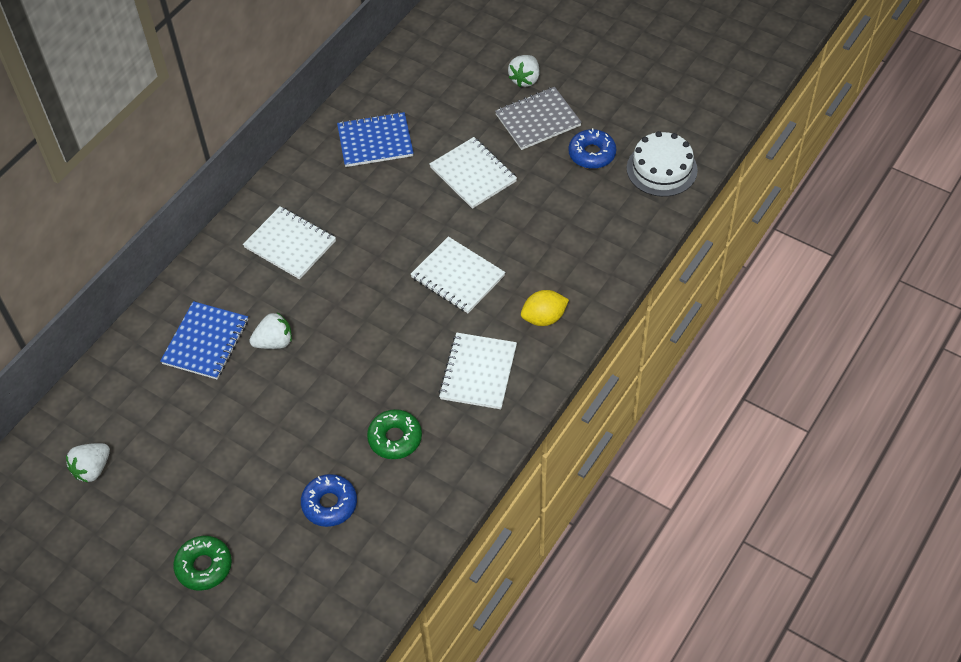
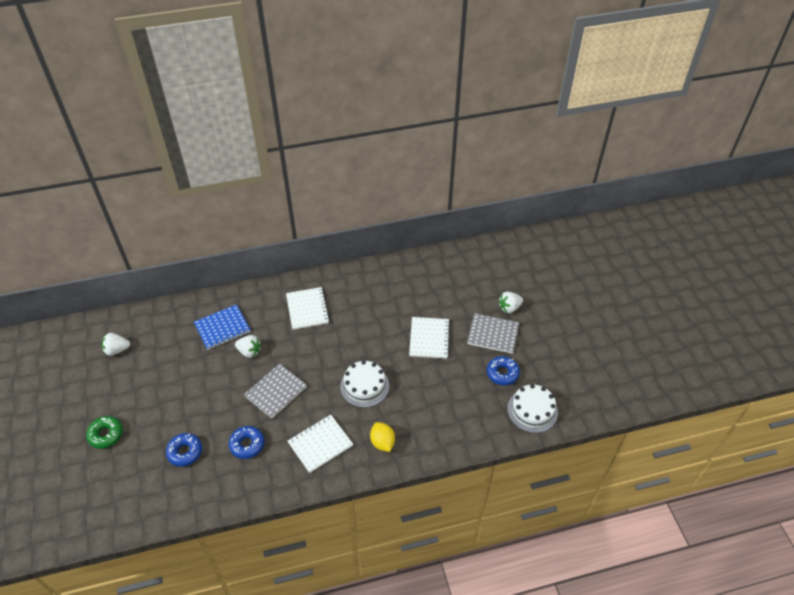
camera: 40 degrees right, 5 degrees down
(361, 359) = (276, 391): none -> grey notebook
(375, 141) = (400, 287): blue notebook -> none
(395, 438) = (247, 444): green donut -> blue donut
(458, 277) = (364, 386): white notebook -> white cake
(544, 318) = (382, 442): yellow lemon -> yellow lemon turned 45 degrees clockwise

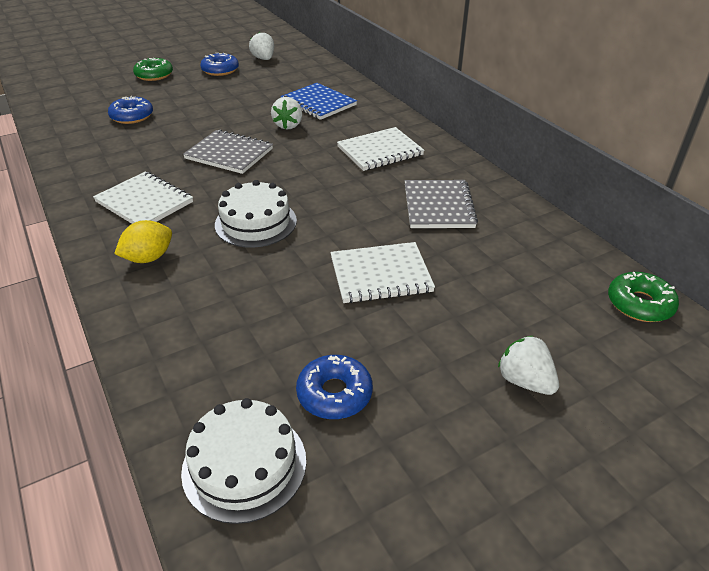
camera: 75 degrees right, 10 degrees down
(247, 444) = (143, 150): blue donut -> blue donut (220, 70)
(476, 253) = (639, 304): none -> green donut
(493, 334) = (434, 363): grey notebook -> grey notebook (438, 206)

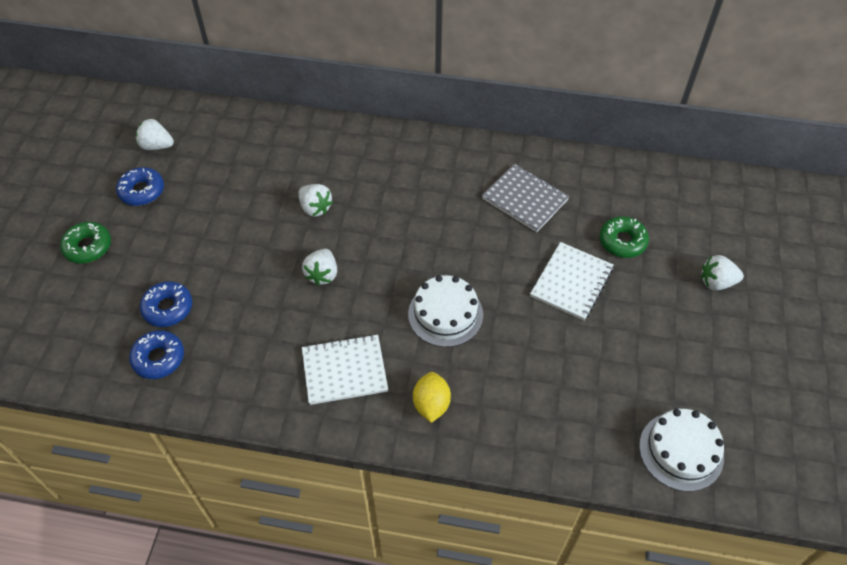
camera: 50 degrees left, 15 degrees up
(229, 154) = (322, 274): grey notebook -> white strawberry
(318, 103) = (297, 164): blue notebook -> none
(334, 394) = (659, 376): blue donut -> blue donut (159, 358)
(380, 151) = (419, 179): white notebook -> none
(639, 304) = (701, 184): green donut -> green donut (622, 241)

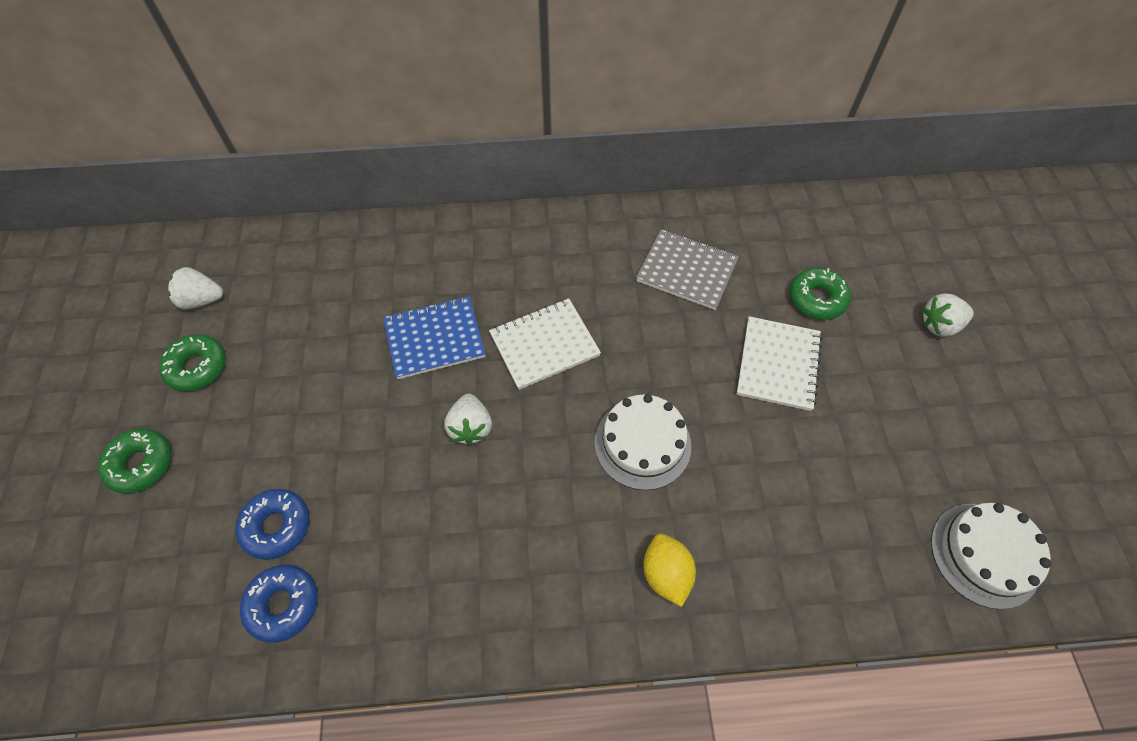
camera: 15 degrees left, 5 degrees up
(142, 191) = (197, 367): blue donut -> green donut
(315, 208) = (434, 339): white strawberry -> blue notebook
(344, 371) = (540, 556): white notebook -> white notebook (544, 345)

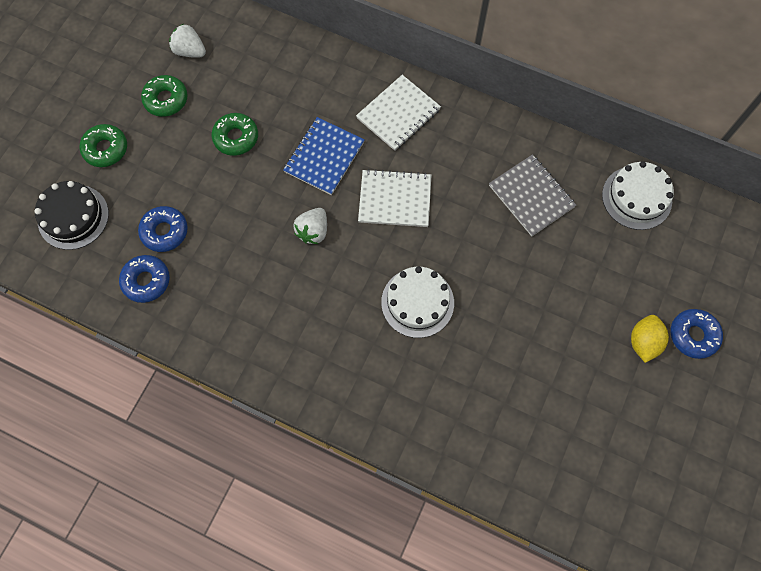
camera: 30 degrees right, 10 degrees up
(132, 575) = (73, 217): none -> black cake
(434, 339) = (324, 157): blue notebook -> blue notebook turned 75 degrees counterclockwise
(666, 574) = (378, 391): yellow lemon -> yellow lemon (643, 342)
(778, 364) = (548, 299): white notebook -> white notebook (398, 114)
(817, 299) = (614, 267): green donut -> green donut (236, 137)
(939, 325) = (693, 335): white strawberry -> blue donut
(984, 554) = (596, 499): white cake -> white cake (636, 197)

